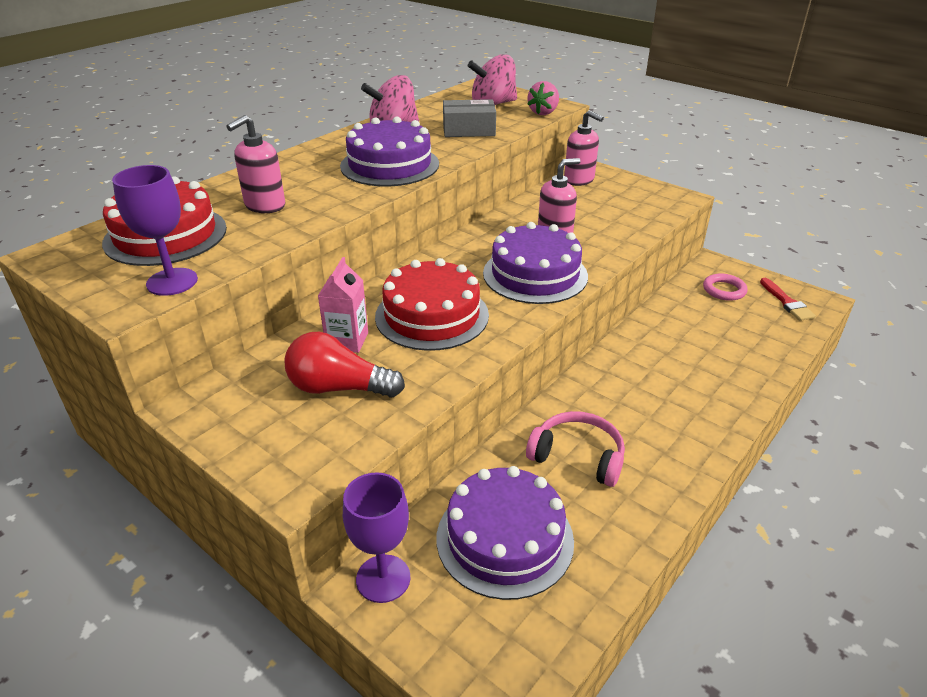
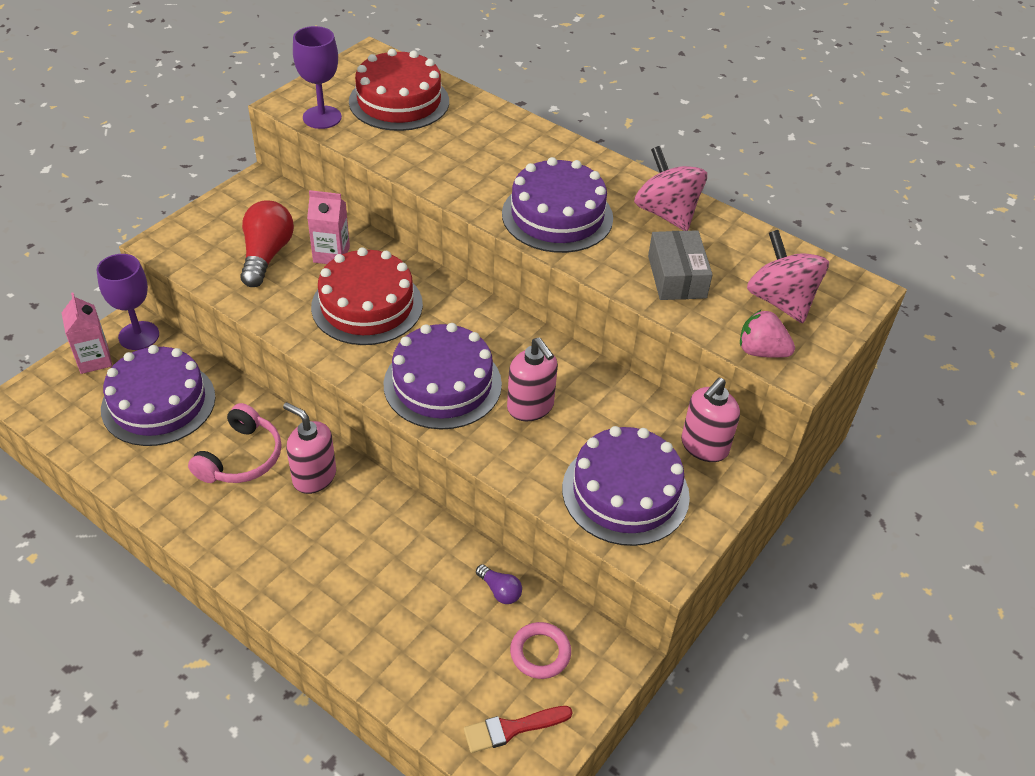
camera: 85 degrees right, 10 degrees up
(264, 206) = (455, 144): pink soap dispenser -> pink soap dispenser (314, 477)
(427, 625) = (94, 360): none -> pink carton
(628, 206) = (625, 492): none -> purple cake
(680, 305) = (500, 590): none -> purple light bulb

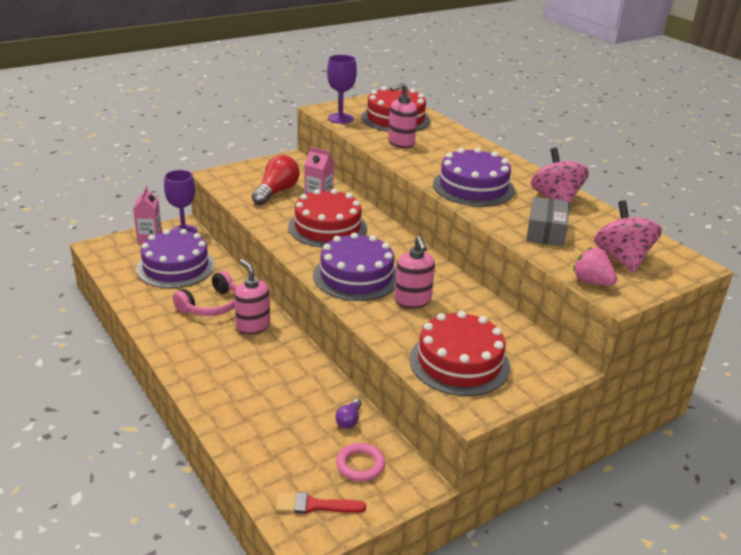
camera: 20 degrees right, 15 degrees down
(500, 590) = (349, 420): purple light bulb -> purple light bulb turned 45 degrees clockwise
(625, 492) = (459, 362): purple cake -> red cake
(704, 446) = (535, 350): pink soap dispenser -> pink soap dispenser (401, 143)

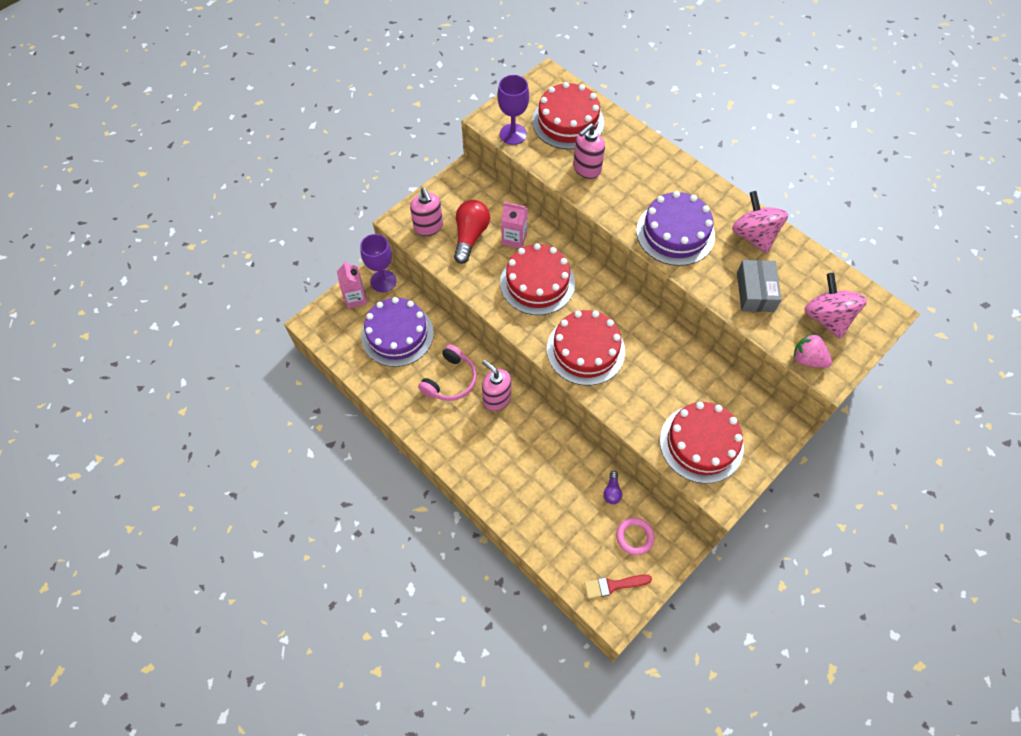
camera: 10 degrees left, 30 degrees up
(356, 276) = (585, 350): purple cake -> red cake
(412, 301) = (643, 373): pink soap dispenser -> pink soap dispenser (428, 227)

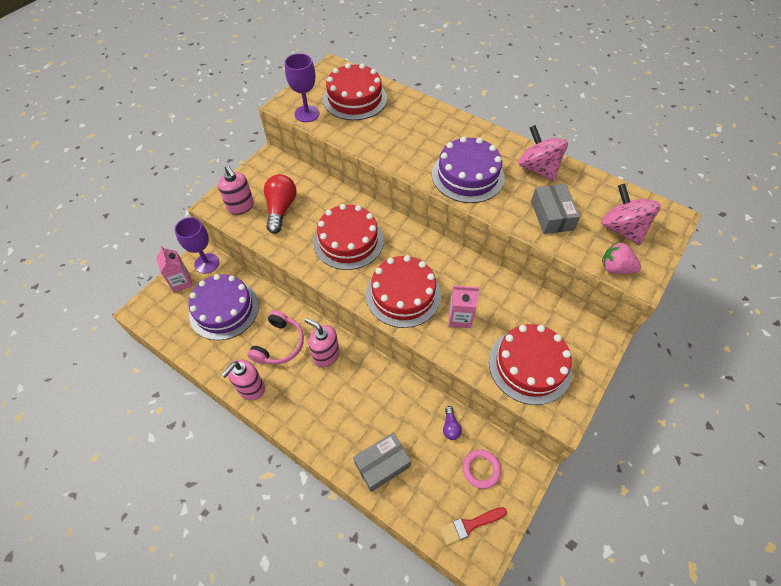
camera: 10 degrees left, 5 degrees down
(514, 238) = (321, 206): pink carton -> pink carton (459, 317)
(538, 515) = (382, 464): none -> grey box
(586, 169) = (377, 133): pink soap dispenser -> pink soap dispenser (250, 388)

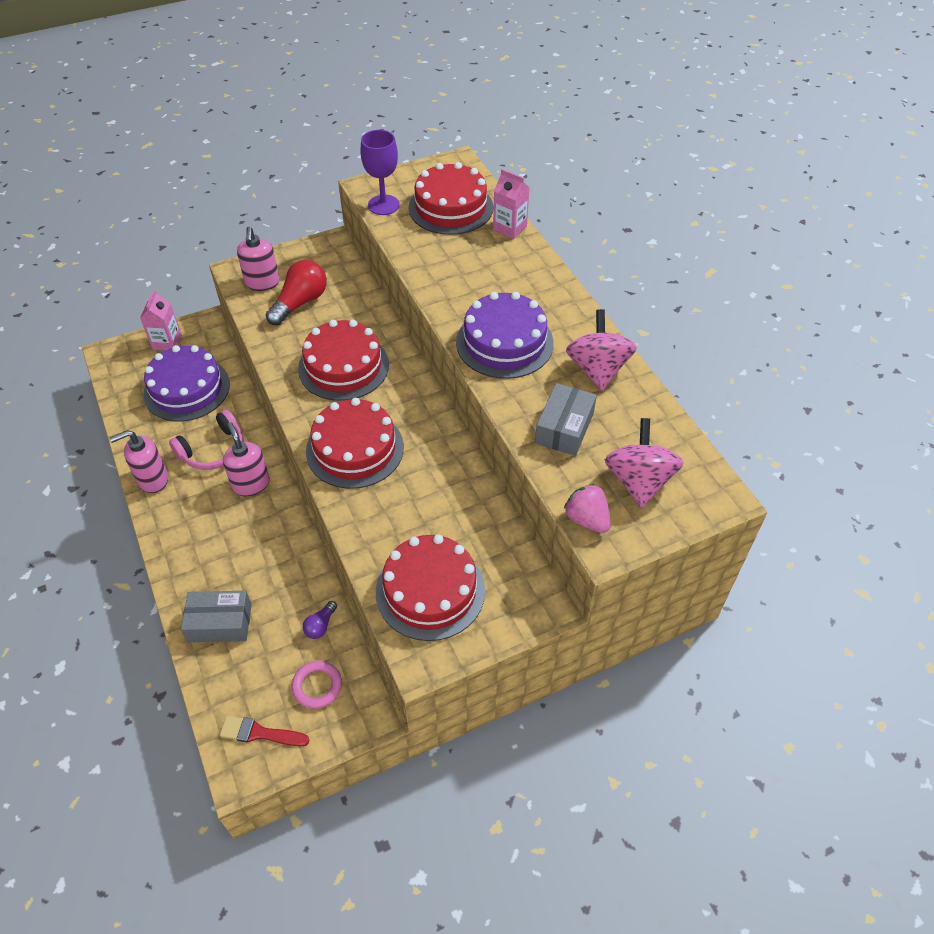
camera: 30 degrees right, 5 degrees down
(207, 263) = (205, 334): purple goblet -> none
(459, 317) = (395, 502): pink carton -> pink carton (509, 228)

